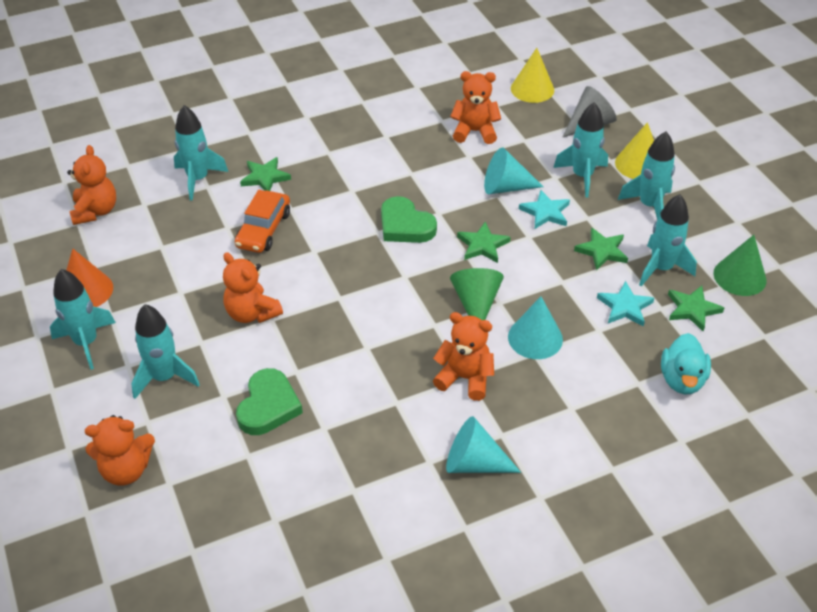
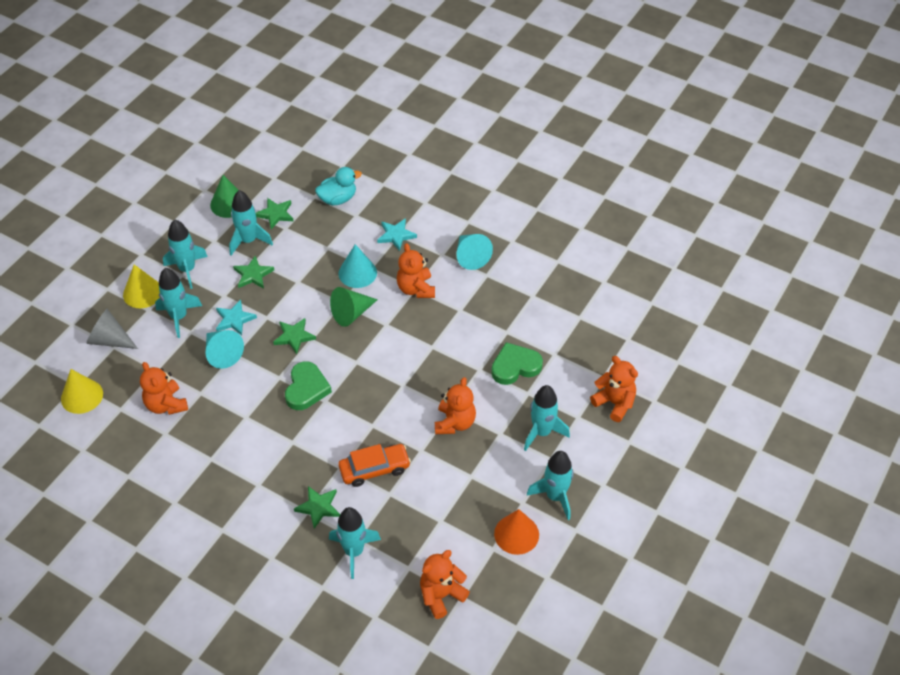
camera: 125 degrees left, 5 degrees up
(625, 307) = (297, 244): turquoise star -> turquoise star (396, 235)

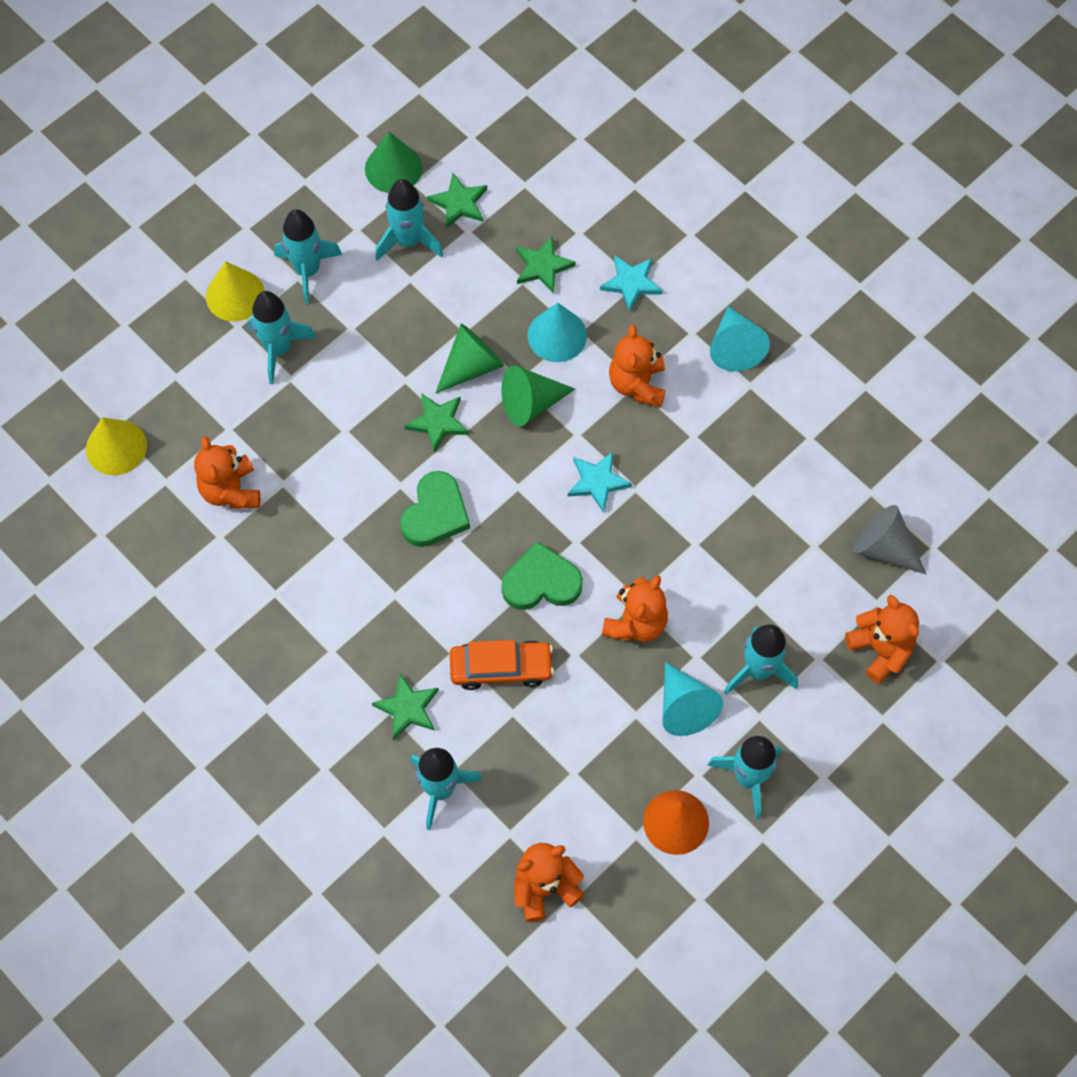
camera: 15 degrees right, 15 degrees up
(110, 340) = (173, 364): grey cone -> grey cone (884, 548)
(222, 353) = (328, 425): turquoise cone -> turquoise cone (684, 706)
(234, 319) = (358, 372): turquoise star -> turquoise star (597, 482)
(253, 275) = (402, 302): green star -> green star (542, 266)
(307, 300) = (471, 366): none -> green cone
(338, 199) = (559, 197): turquoise duck -> none
(515, 366) = (750, 552): green heart -> green heart (541, 582)

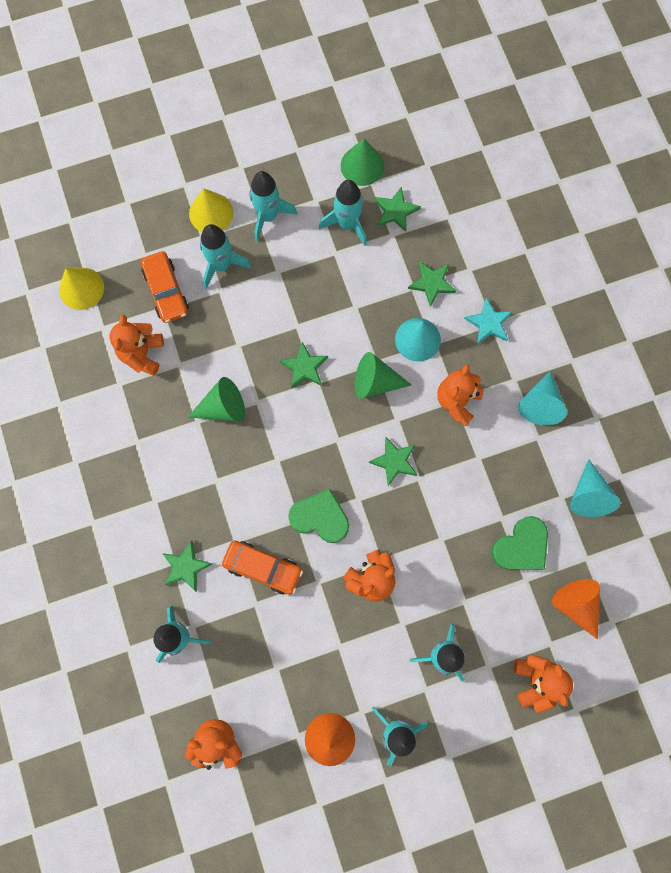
camera: 25 degrees right, 10 degrees up
(224, 406) = (166, 291): none -> orange car
(435, 513) = (271, 433): green heart -> green heart (521, 546)
(471, 366) = (347, 335): green cone -> green cone (223, 407)
(597, 482) = (394, 461): turquoise star -> green star
(684, 706) = (376, 656): turquoise cone -> turquoise cone (588, 495)
(884, 548) = (576, 605): grey cone -> orange cone

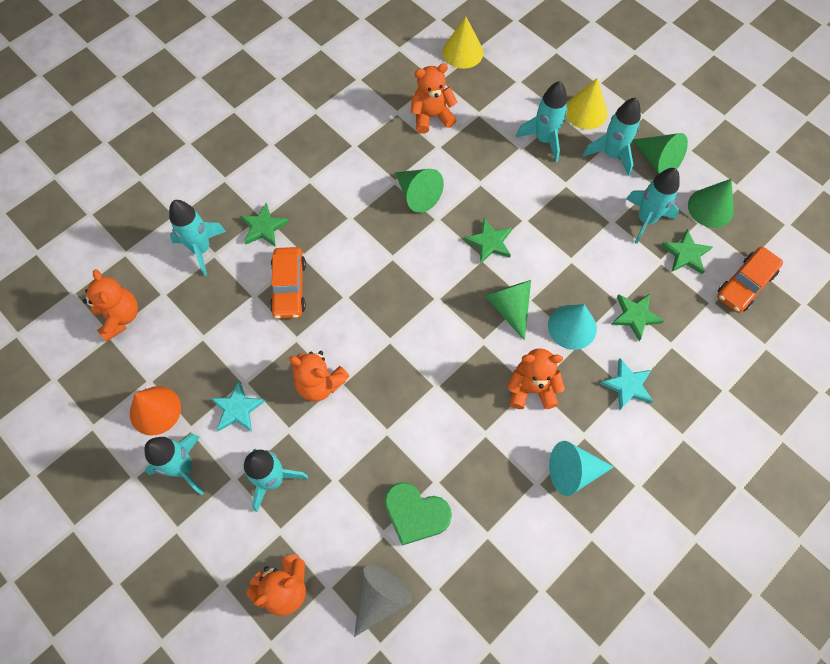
camera: 65 degrees right, 10 degrees down
(166, 291) = (496, 110): orange car -> orange car (745, 284)
(294, 181) = (657, 160): none -> green cone
(320, 517) = (357, 315): green heart -> none
(362, 662) = (237, 409): none -> turquoise star
(394, 461) = (441, 356): green star -> none
(576, 605) = (380, 597): orange cone -> grey cone
(588, 495) = (503, 562): turquoise cone -> none

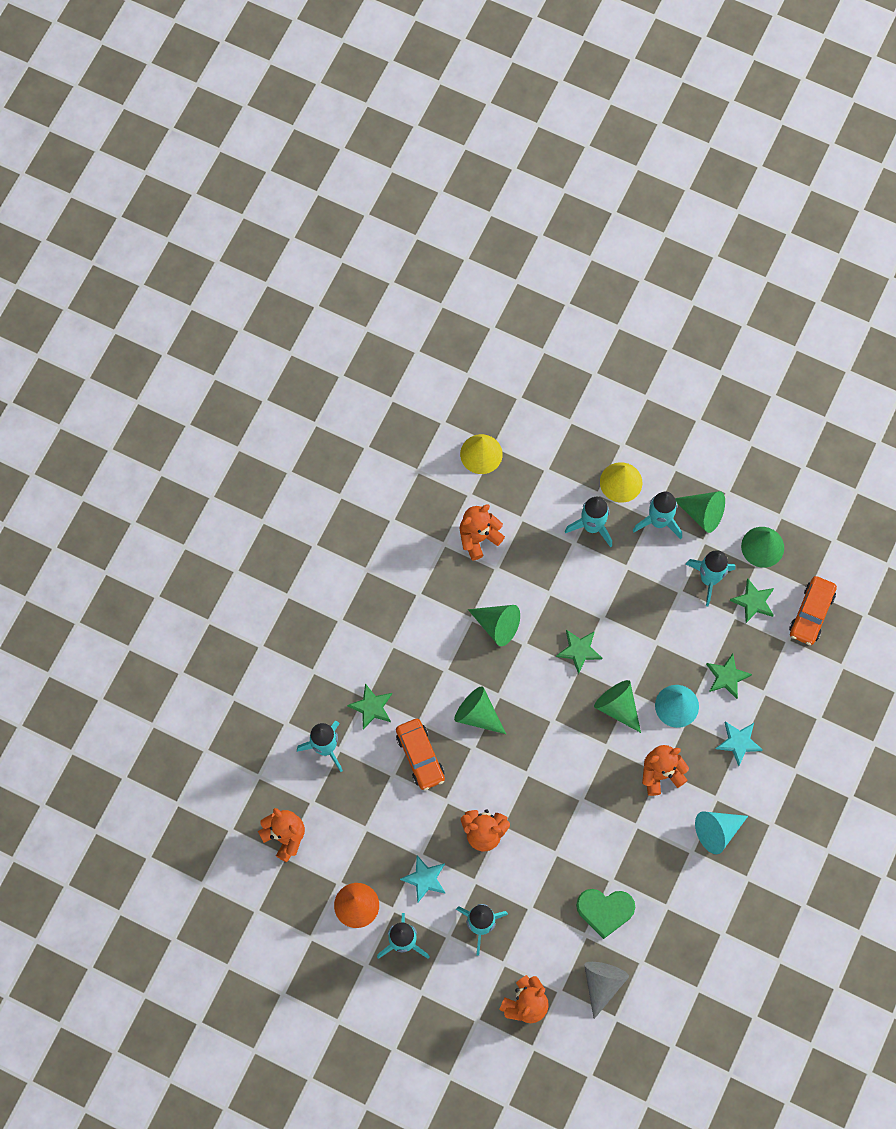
camera: 20 degrees left, 5 degrees up
(363, 268) = (477, 715): none -> green cone

